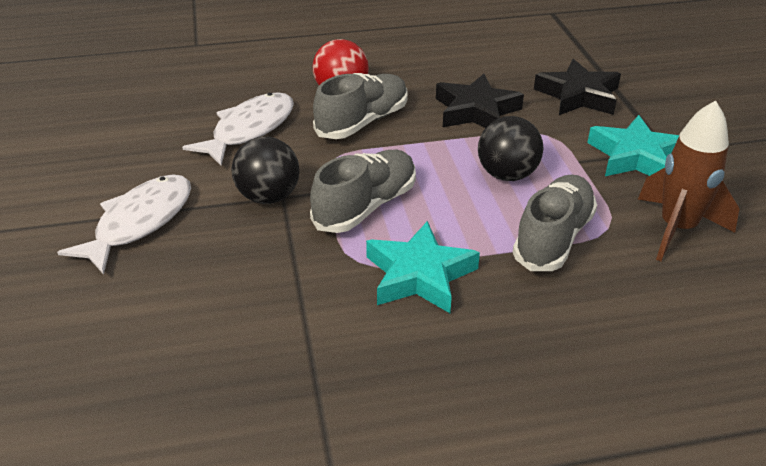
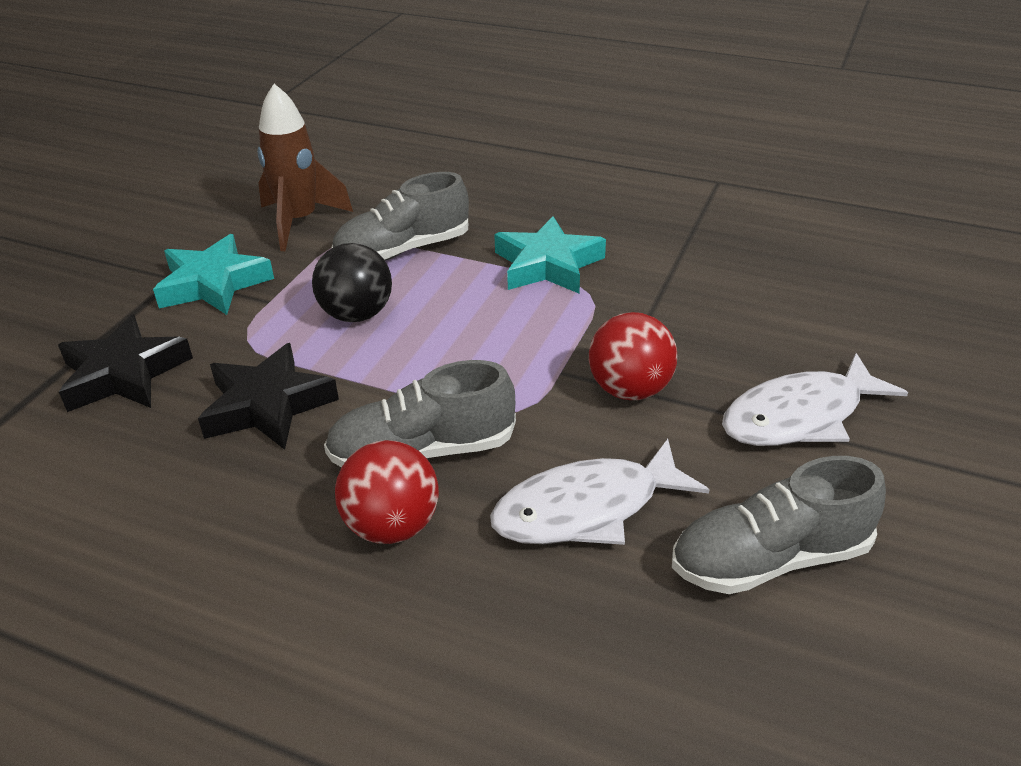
camera: 145 degrees left, 0 degrees up
(268, 197) = (630, 390): black ball -> red ball
(365, 206) = (534, 338): grey shoe -> grey shoe (770, 559)

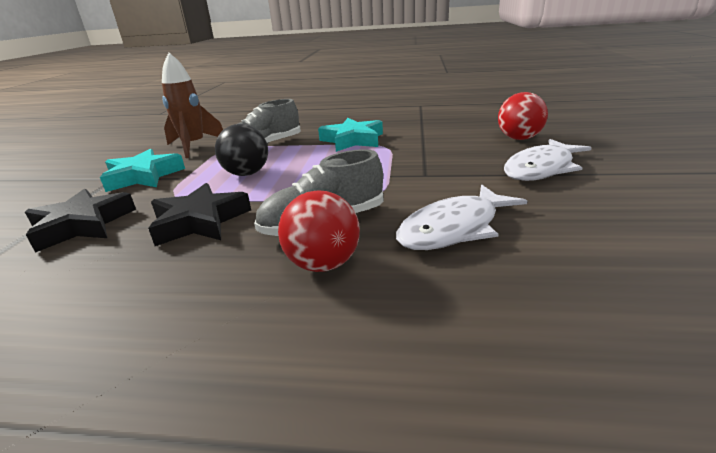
camera: 15 degrees left, 10 degrees down
(630, 390) = (437, 175): red ball -> red ball (519, 138)
(770, 559) = (590, 228): grey shoe -> none

